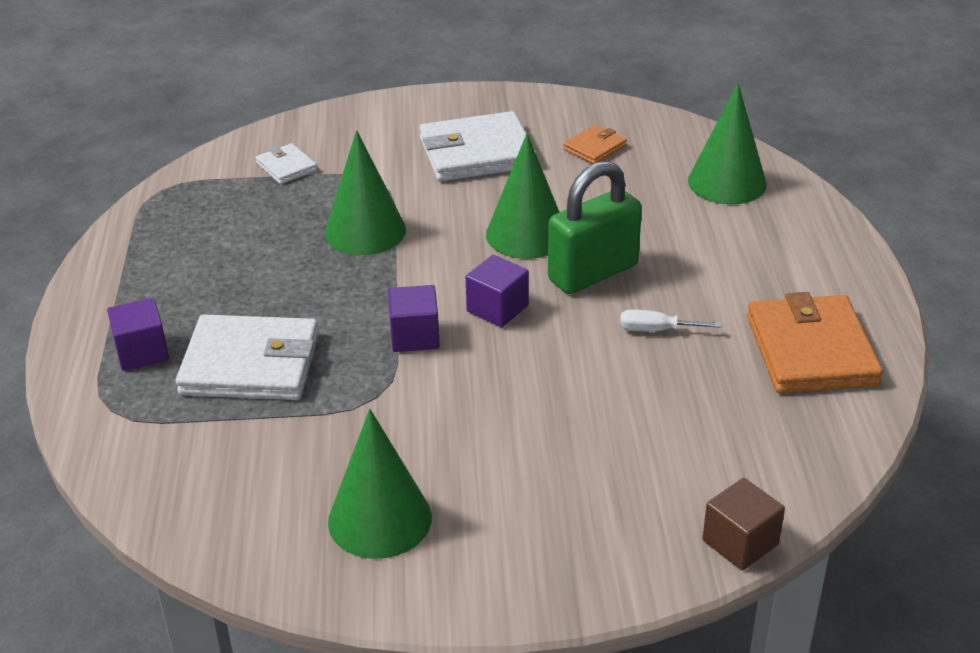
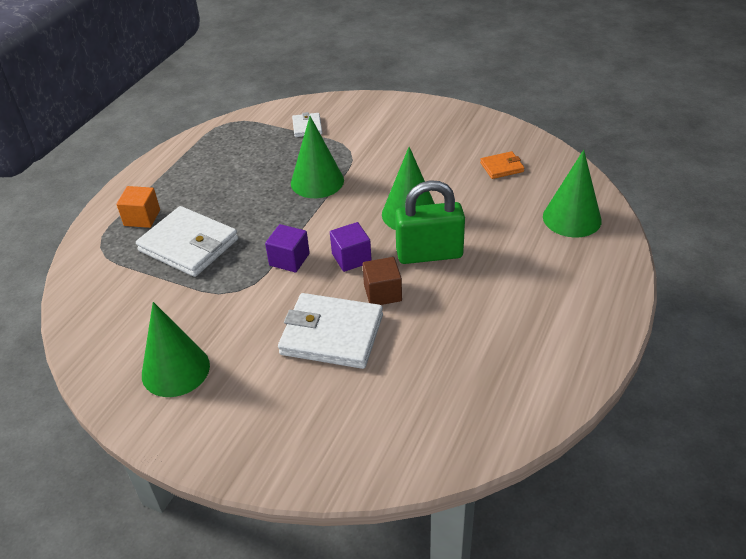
camera: 30 degrees right, 5 degrees up
(142, 352) = (142, 218): purple cube -> orange cube
(477, 153) = (424, 149): white wallet -> white wallet (332, 334)
(656, 330) = (437, 308): white screwdriver -> none
(740, 542) = (367, 480): brown cube -> brown cube (382, 293)
(811, 350) = (529, 361): orange wallet -> none

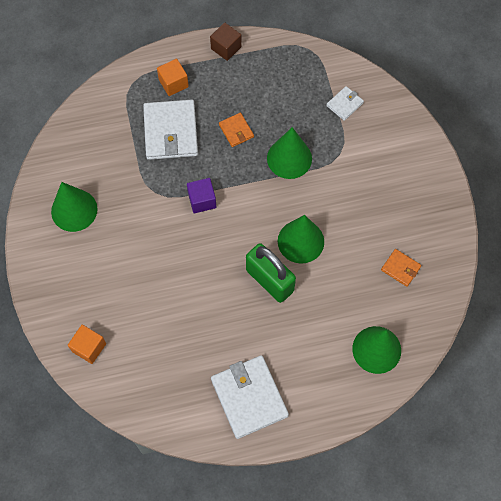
camera: 50 degrees right, 25 degrees up
(247, 201) = (236, 131): none -> orange wallet
(332, 334) = (158, 272): white wallet -> white wallet (249, 397)
(351, 258) = (230, 236): purple cube -> none
(360, 449) = (89, 347): none -> orange cube
(382, 293) = (213, 277): brown cube -> brown cube (226, 48)

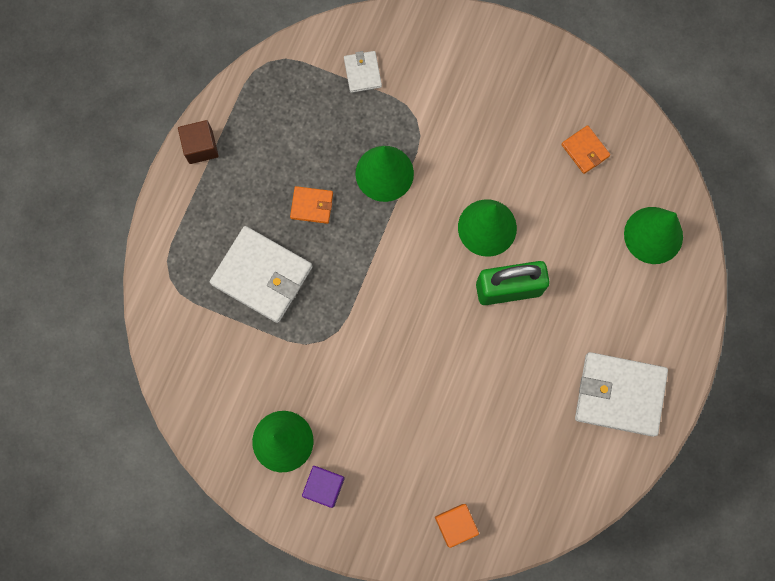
camera: 55 degrees left, 10 degrees up
(173, 83) = (203, 233): orange cube -> none
(202, 200) = (369, 297): purple cube -> purple cube (324, 486)
(400, 268) = (585, 150): orange wallet -> orange wallet turned 75 degrees clockwise

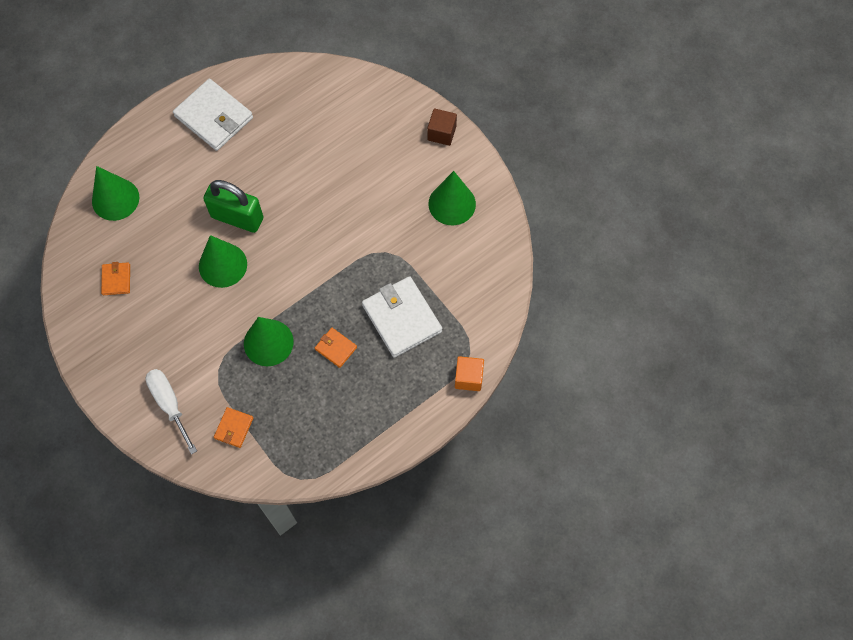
camera: 150 degrees left, 10 degrees down
(201, 147) = (392, 439): brown cube -> brown cube (441, 133)
(324, 486) = (441, 163): purple cube -> none
(362, 73) = (234, 428): white wallet -> orange wallet
(440, 60) = (169, 404): none -> white screwdriver
(455, 525) = (370, 99): orange cube -> orange cube (468, 378)

